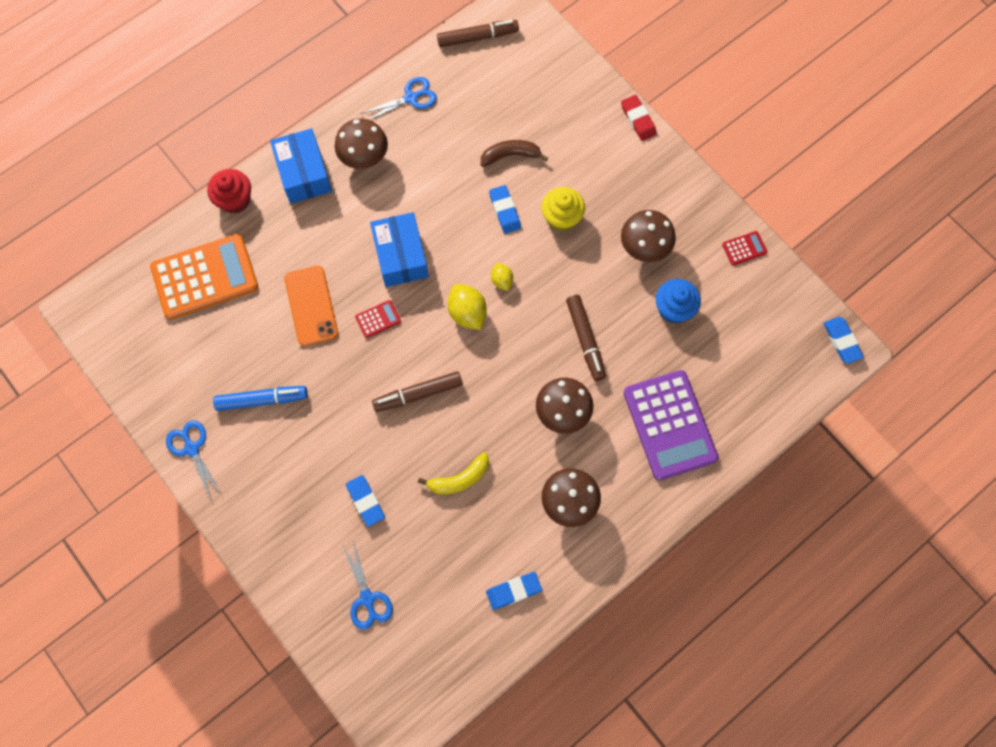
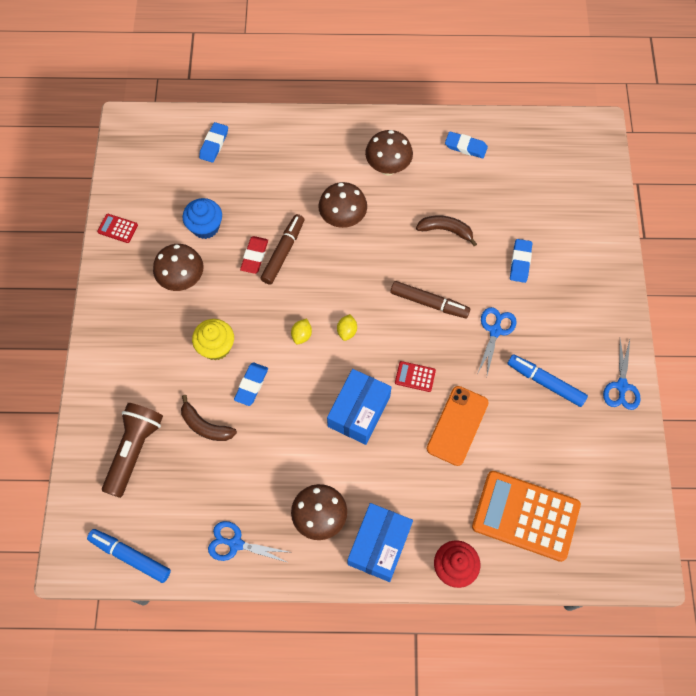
camera: 140 degrees left, 5 degrees down
(367, 599) = (562, 206): blue scissors -> blue scissors (495, 331)
(459, 479) = (446, 230): yellow banana -> brown banana
(467, 313) = (347, 331): yellow lemon -> yellow lemon, size x0.59
(477, 37) = (130, 556): brown marker -> blue marker
(546, 100) = (134, 450): none -> brown flashlight
(638, 120) = (85, 377): red eraser -> red eraser (254, 256)
(669, 425) = (282, 163): purple calculator -> none
(842, 341) = (125, 130): blue eraser -> blue eraser (214, 144)

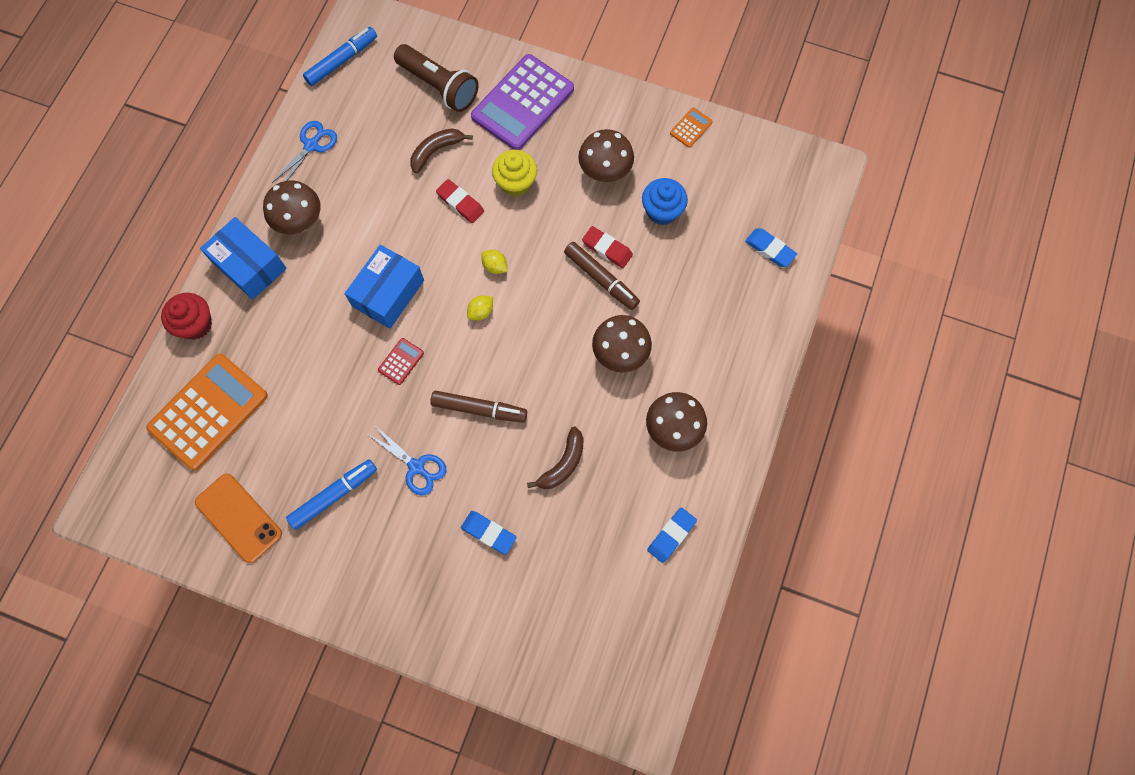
camera: 110 degrees right, 5 degrees up
(117, 228) = (691, 128): red calculator -> orange calculator
(131, 370) = (522, 103): none -> purple calculator
(251, 385) = (460, 203): blue eraser -> red eraser
(347, 331) = (481, 312): yellow lemon -> yellow lemon turned 75 degrees counterclockwise
(359, 411) = (388, 293): blue box -> blue box turned 75 degrees clockwise
(429, 303) = (479, 409): brown marker -> brown marker turned 120 degrees counterclockwise
(457, 425) = (329, 383): orange phone -> orange phone (238, 518)
(621, 386) = (292, 579): blue scissors -> none

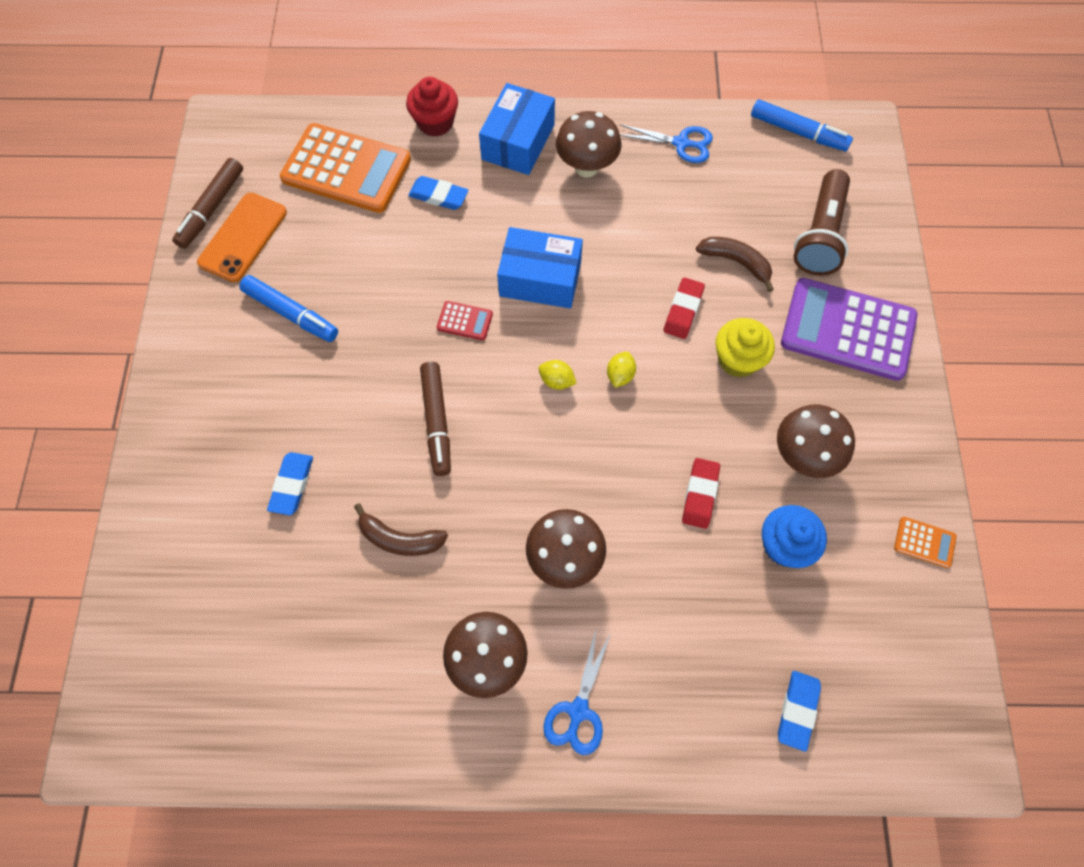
camera: 70 degrees right, 5 degrees down
(416, 467) = (347, 381): blue scissors -> blue scissors (578, 711)
(601, 279) = (656, 501): brown marker -> brown marker (211, 208)
(671, 535) = (347, 704): blue eraser -> blue eraser (438, 196)

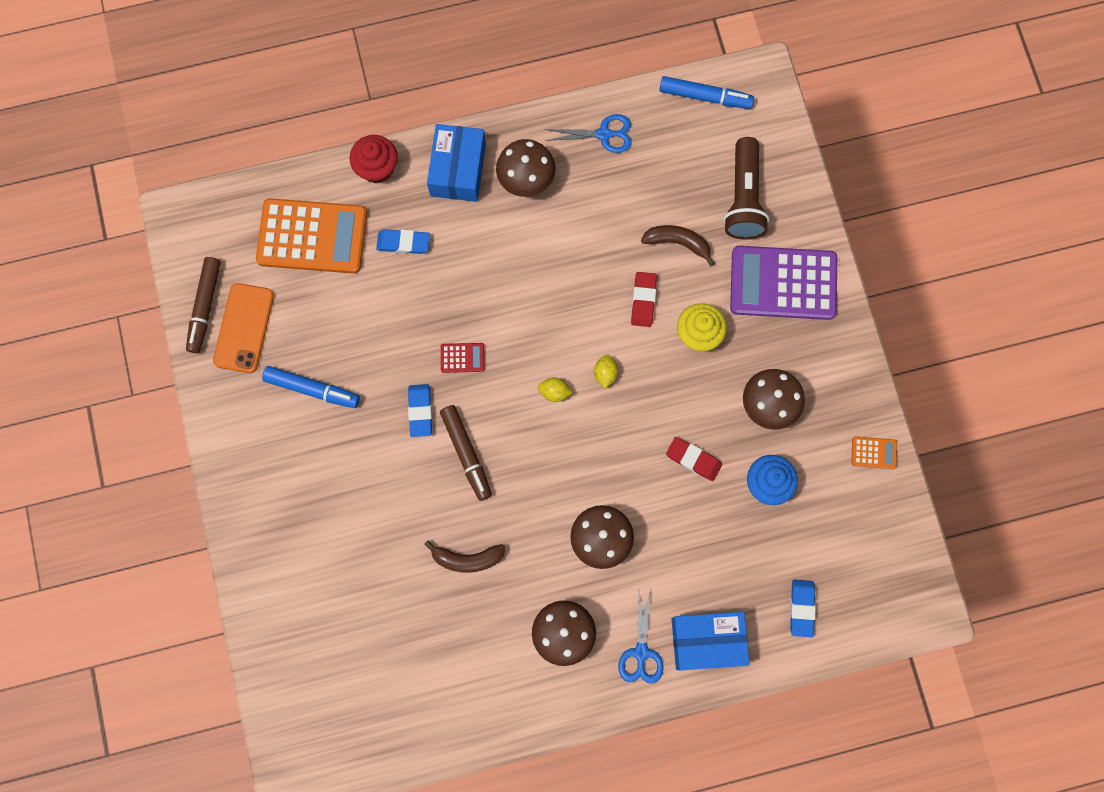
camera: 15 degrees left, 10 degrees up
(292, 485) = (366, 538): blue eraser -> blue eraser (420, 411)
(540, 279) = (515, 301): blue box -> blue box (707, 641)
(700, 494) = (693, 459): red eraser -> red eraser turned 60 degrees counterclockwise

